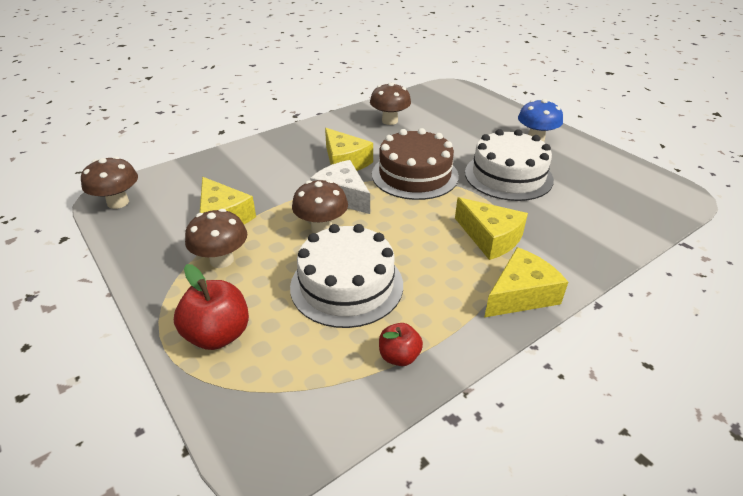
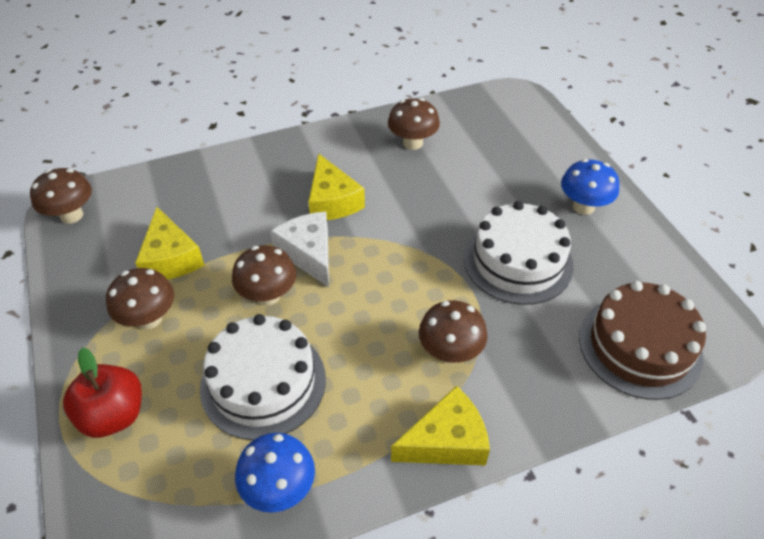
camera: 15 degrees right, 10 degrees up
(399, 356) = (279, 488): red apple -> blue mushroom
(415, 175) = (405, 237): brown cake -> brown cake (639, 346)
(490, 238) = (450, 352): yellow cheese -> brown mushroom

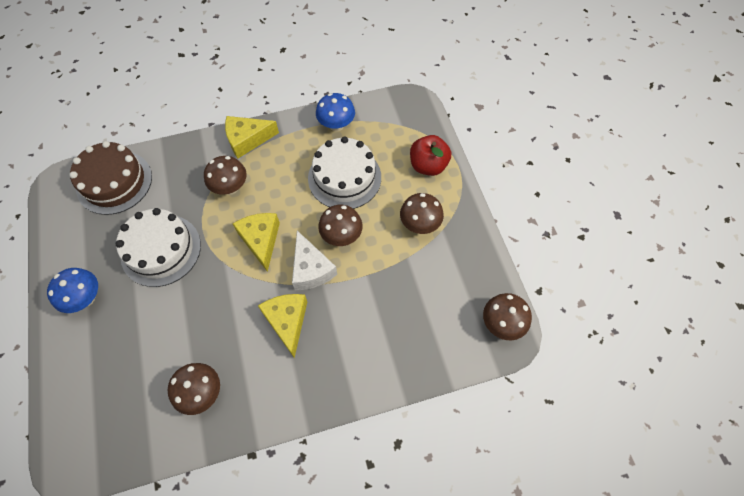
camera: 175 degrees left, 15 degrees up
(170, 258) = (413, 273): yellow cheese -> yellow cheese (261, 240)

